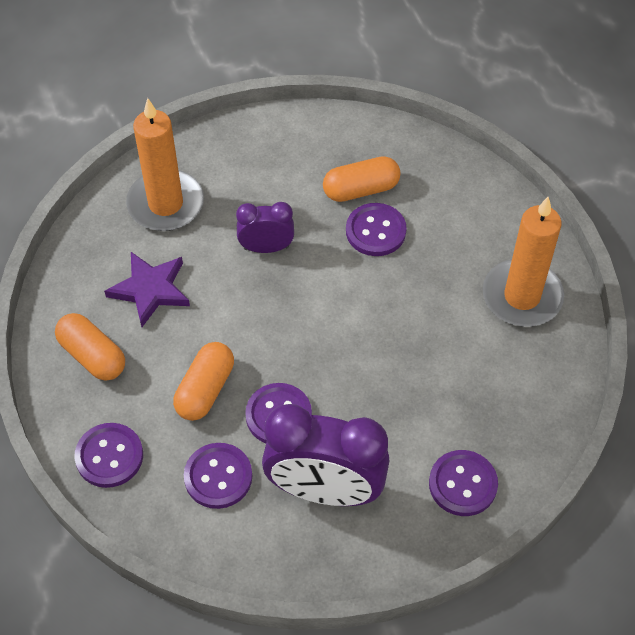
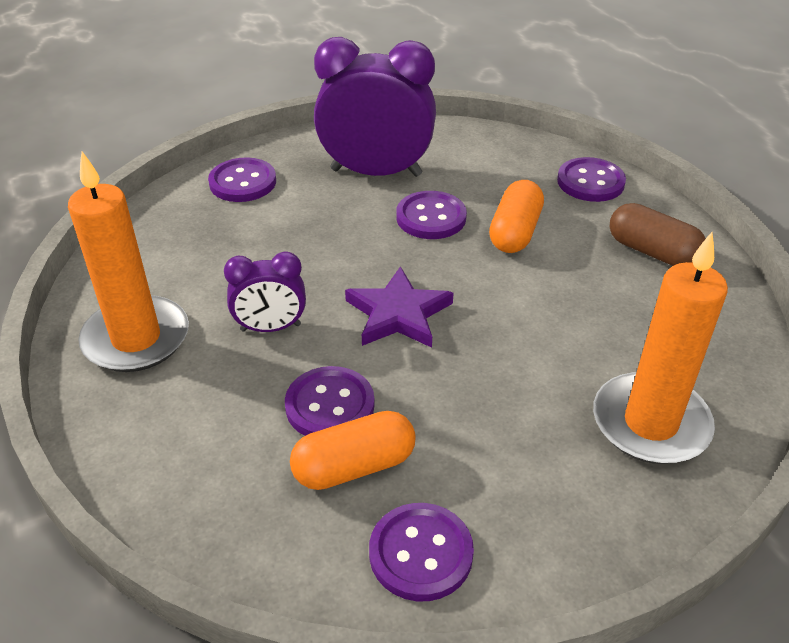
camera: 175 degrees right, 15 degrees down
(92, 355) = (652, 252): orange capsule -> brown capsule
(150, 290) = (619, 316): purple star -> purple star (398, 314)
(218, 477) = (480, 175): purple button -> purple button (421, 553)
(266, 247) = (484, 374): purple clock -> purple clock (270, 327)

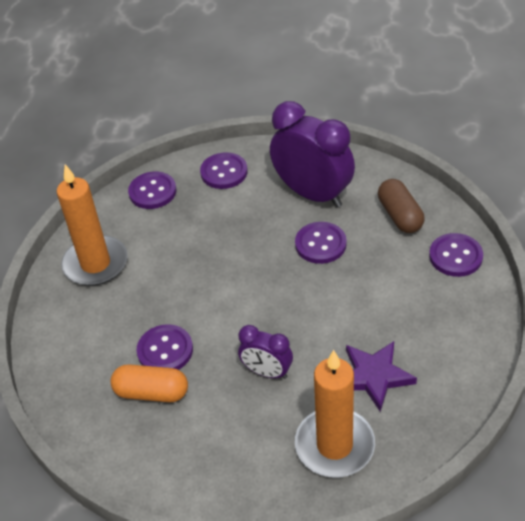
camera: 35 degrees right, 5 degrees up
(270, 327) = (168, 286): purple clock -> purple clock (267, 372)
(398, 314) = (246, 307): purple star -> purple star (374, 376)
(421, 553) = (149, 456): purple button -> purple button (152, 192)
(515, 232) = (366, 277): orange capsule -> none
(652, 252) = (448, 330): brown capsule -> brown capsule (400, 215)

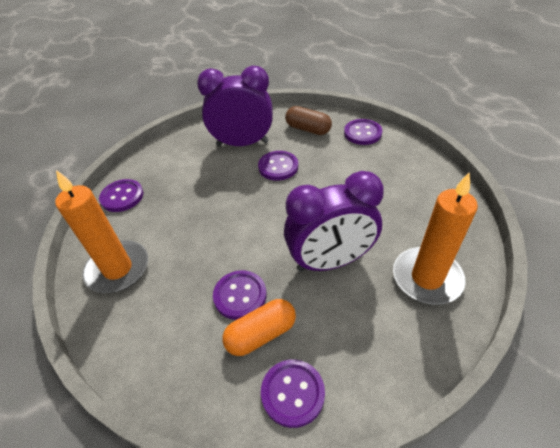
camera: 40 degrees left, 0 degrees up
(224, 172) = (167, 160): purple button -> purple button (292, 393)
(267, 372) = (330, 261): purple clock -> purple clock, size x1.89
(374, 376) = (398, 220): purple star -> none

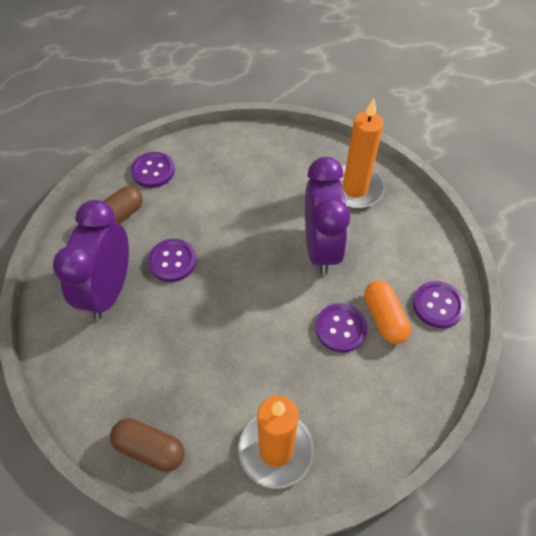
camera: 80 degrees left, 10 degrees up
(122, 197) = (150, 448): purple button -> brown capsule

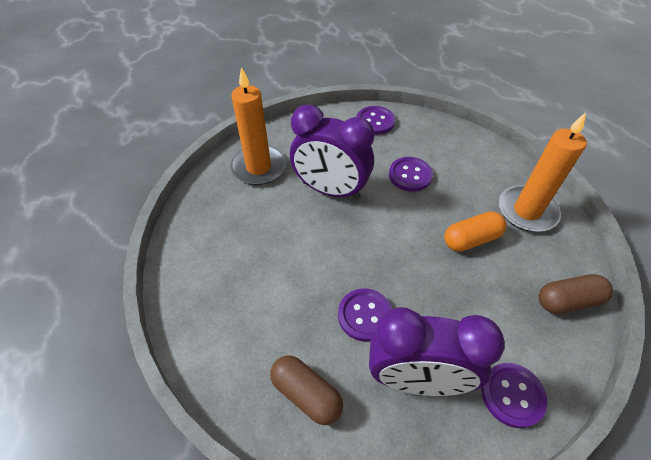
camera: 95 degrees left, 5 degrees down
(150, 448) = (568, 301): brown capsule -> brown capsule turned 60 degrees clockwise
(153, 171) = (226, 363): purple button -> purple button (512, 395)
(320, 248) = (331, 190): purple clock -> purple clock turned 150 degrees counterclockwise
(384, 318) = (393, 150): orange capsule -> orange capsule (471, 239)

